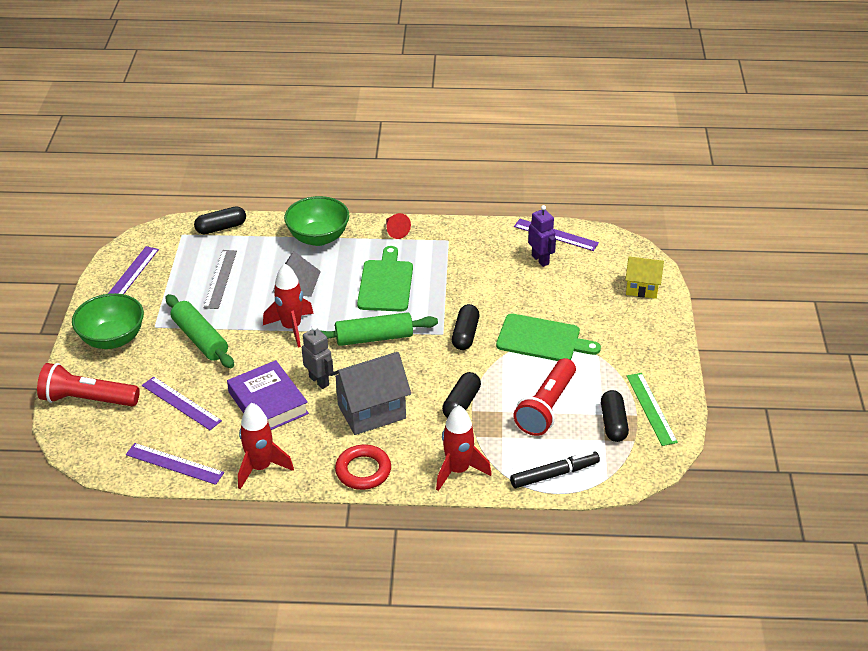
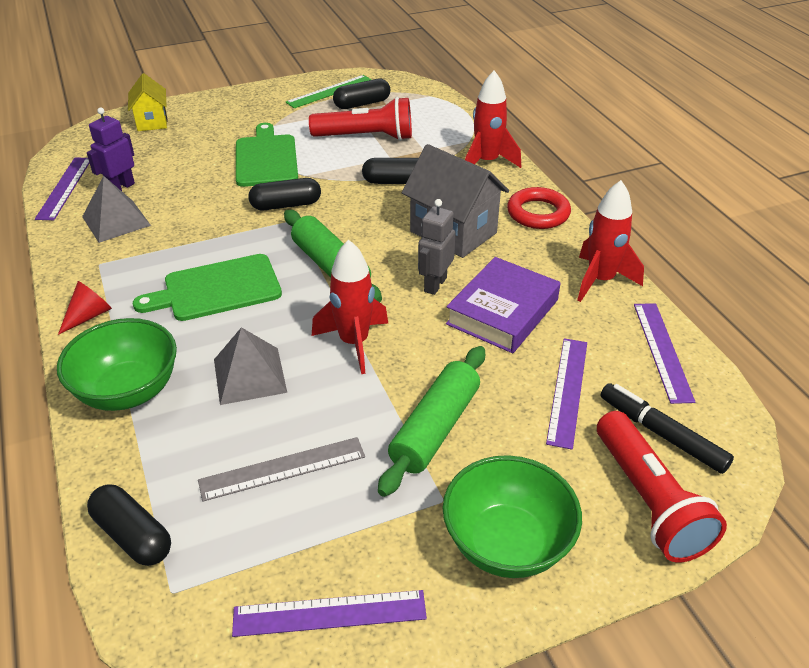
camera: 115 degrees left, 0 degrees up
(495, 252) = (116, 221): none -> grey pyramid
(554, 474) = (447, 118): black marker -> black marker (661, 434)

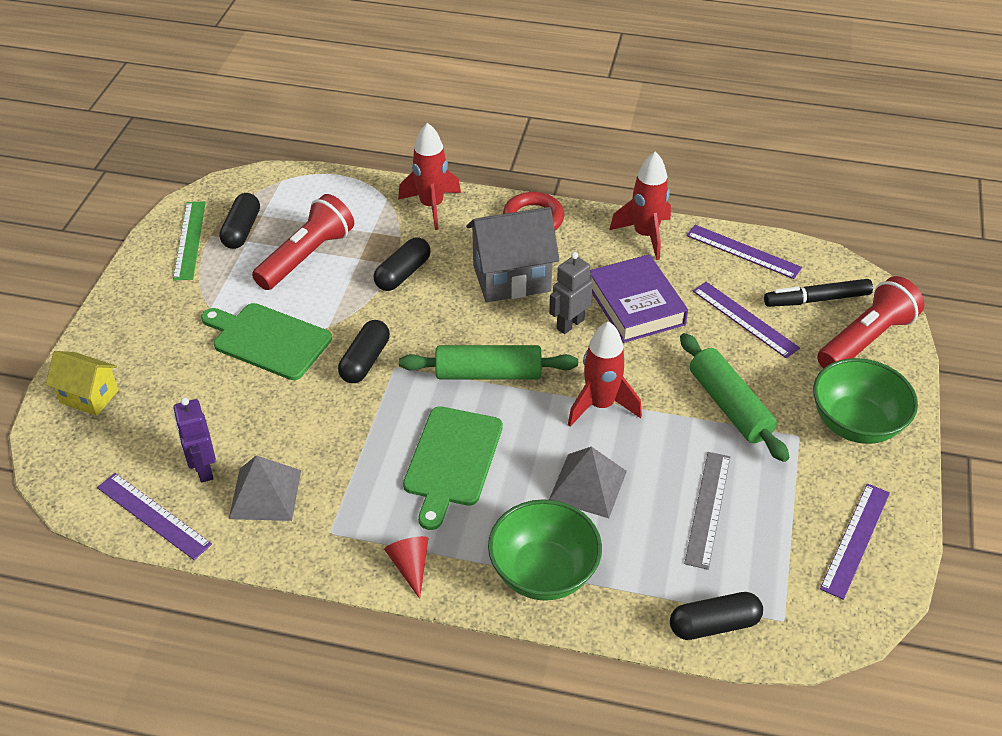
camera: 55 degrees left, 5 degrees up
(435, 284) = (570, 324): grey robot -> grey robot turned 75 degrees clockwise
(648, 501) = (866, 339): red flashlight -> red flashlight turned 60 degrees counterclockwise

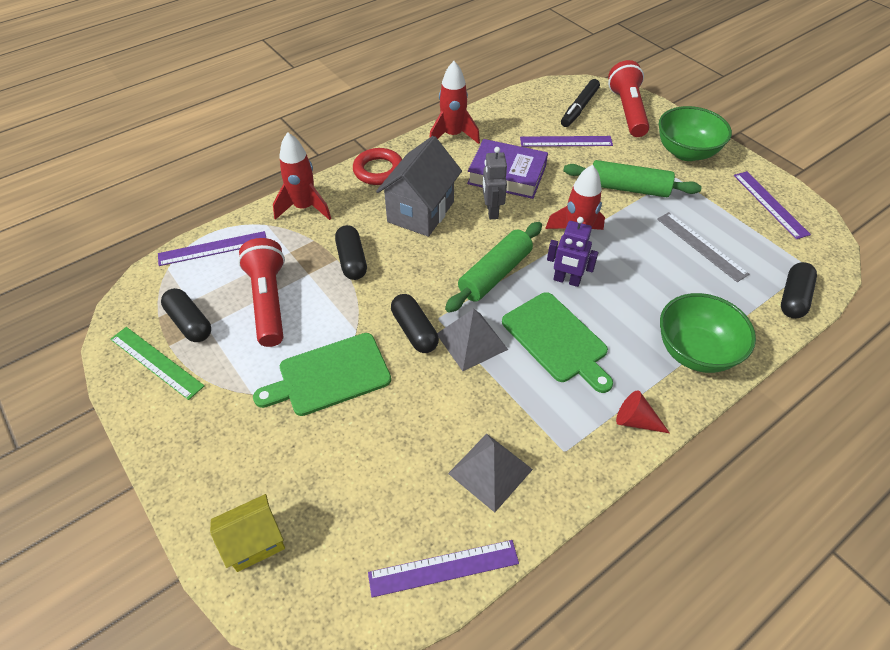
camera: 50 degrees left, 5 degrees up
(203, 469) = (425, 499): purple robot -> purple robot (566, 280)
(588, 485) = (638, 286): grey pyramid -> grey pyramid (472, 341)
(743, 251) = (511, 109): purple ruler -> purple ruler (213, 248)

